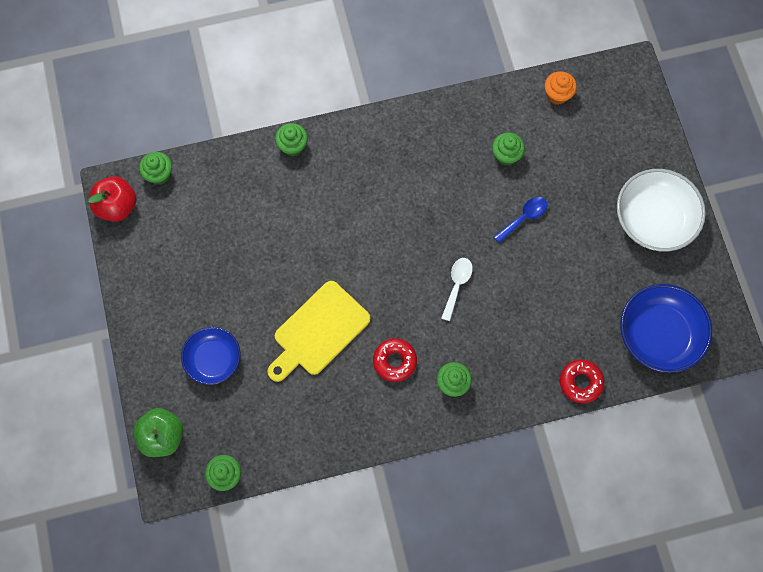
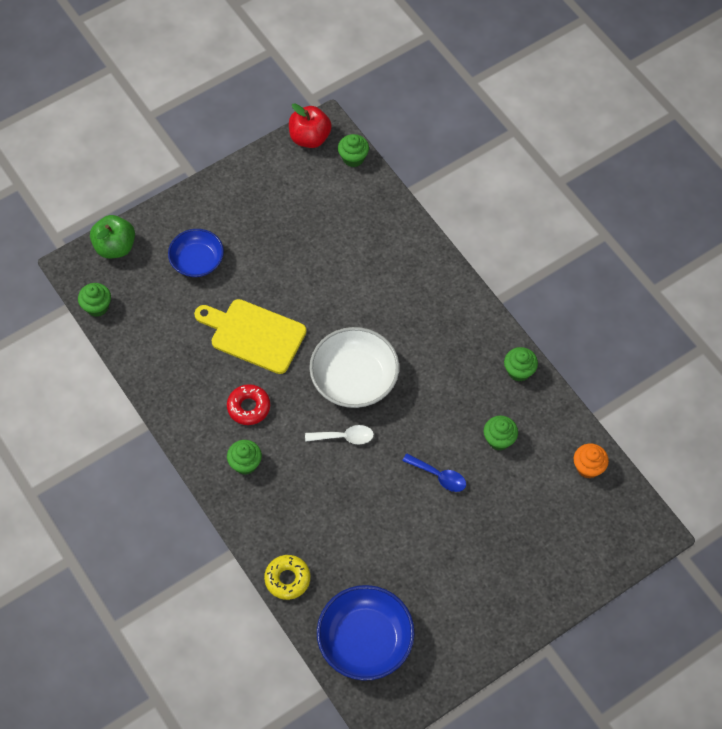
camera: 70 degrees right, 10 degrees down
(292, 146) = (427, 252): green cupcake -> green cupcake (519, 371)
(580, 382) = (287, 579): red donut -> yellow donut
(654, 219) = (490, 601): white bowl -> white bowl (354, 379)

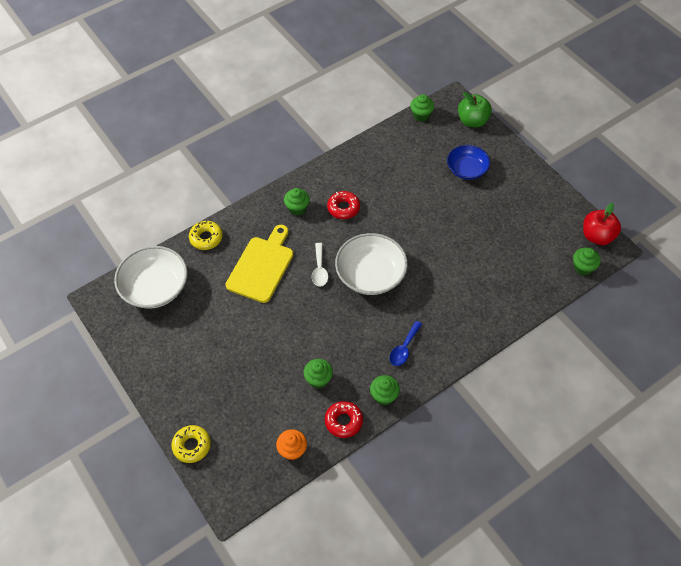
camera: 90 degrees right, 5 degrees down
(254, 335) = (405, 208): yellow cutting board -> yellow cutting board (262, 266)
(365, 640) = (155, 287): blue bowl -> white bowl
(439, 476) = (286, 335): blue spoon -> blue spoon (404, 348)
(551, 414) = (343, 421): none -> red donut
(587, 578) = (192, 446): none -> yellow donut

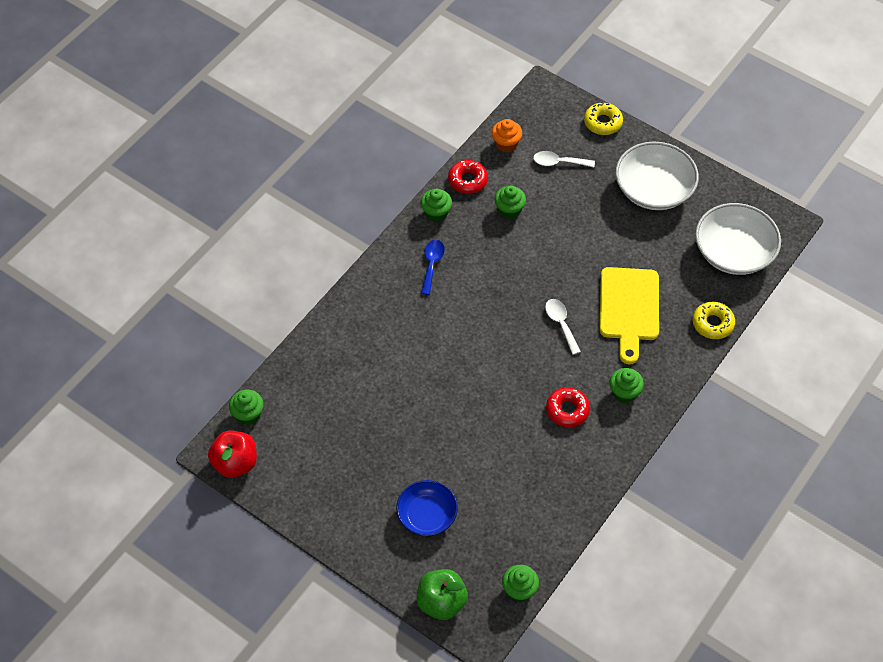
camera: 160 degrees right, 0 degrees up
(253, 415) = (558, 162): none -> white spoon
(371, 274) = (499, 334): white bowl -> white bowl (653, 189)

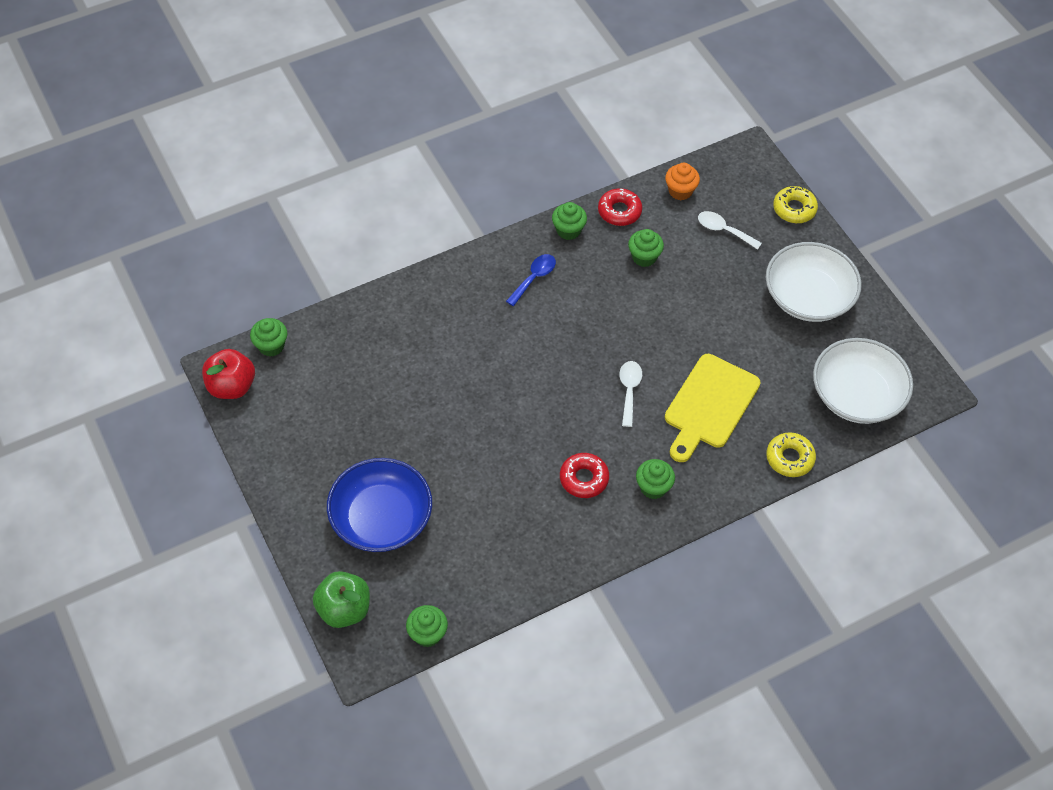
camera: 25 degrees right, 0 degrees up
(427, 515) = (381, 518): blue bowl -> blue bowl, size x1.54

